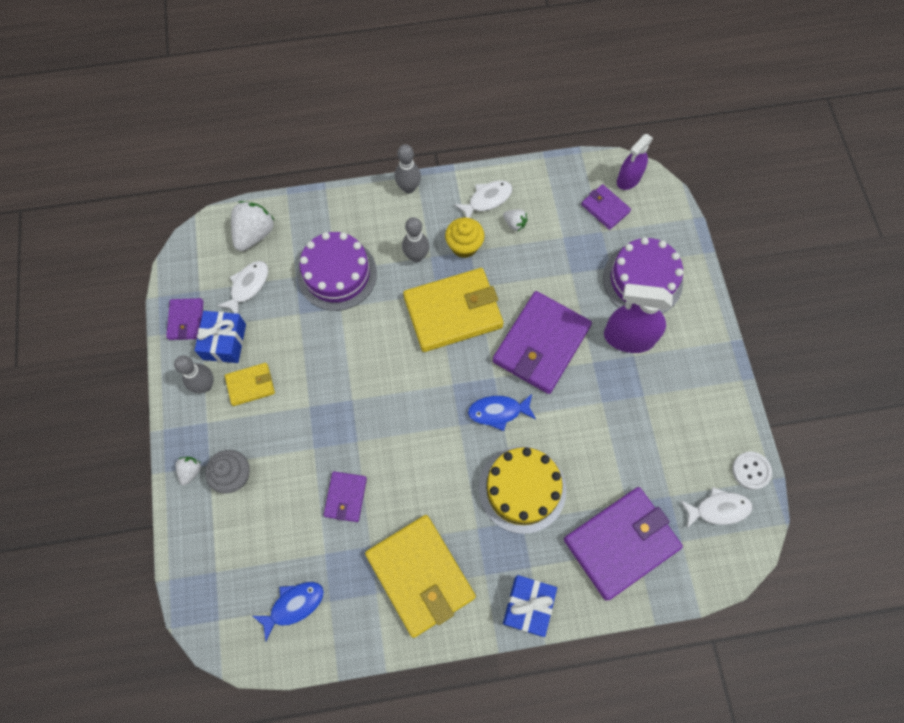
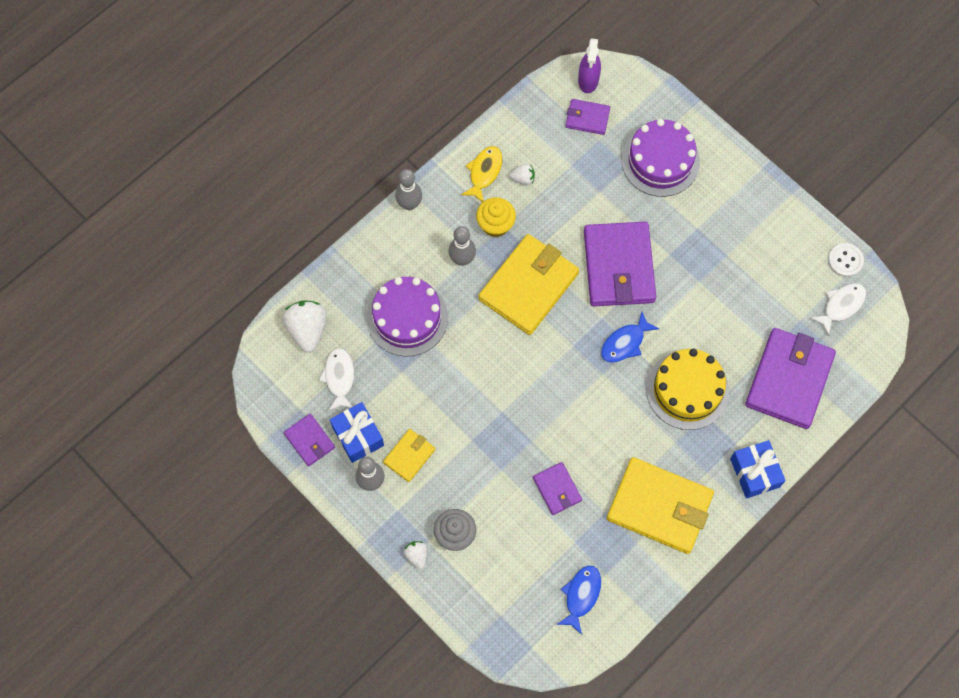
camera: 35 degrees left, 0 degrees up
(487, 199) = (484, 172): white fish -> yellow fish
(628, 338) = (683, 216): purple spray bottle -> none

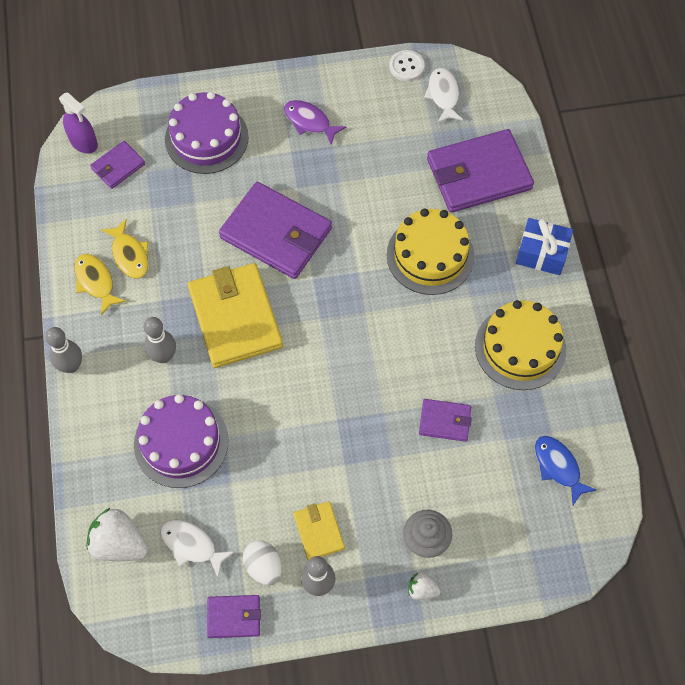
camera: 55 degrees left, 5 degrees down
(358, 436) = (263, 567): blue gift -> white egg
(495, 225) = (154, 306): yellow cupcake -> none
(523, 179) = (130, 254): white strawberry -> yellow fish
(625, 343) = (350, 275): blue fish -> none
(659, 507) = (520, 347): yellow wallet -> yellow cake
(734, 223) = (309, 122): none -> purple fish
(789, 380) = (478, 174): purple wallet -> purple wallet turned 75 degrees counterclockwise

